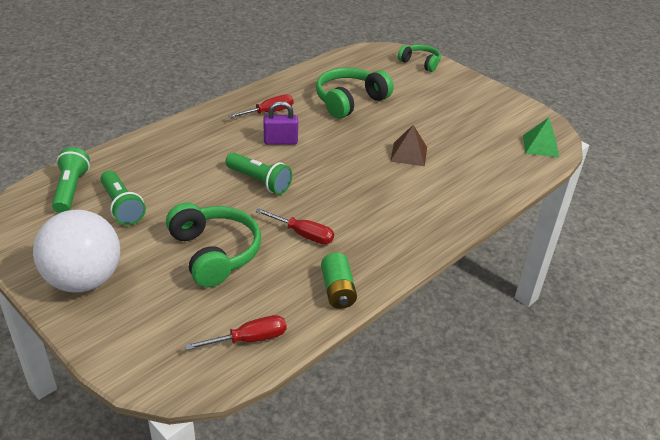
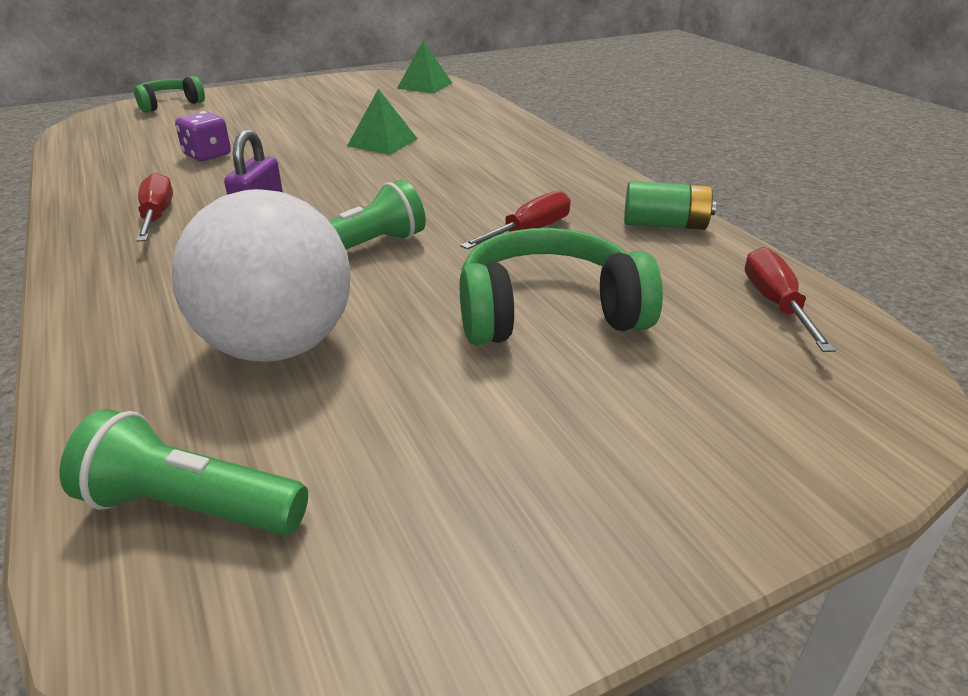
camera: 70 degrees left, 5 degrees down
(84, 280) = (592, 497): white ball -> white ball (278, 346)
(122, 206) = (332, 416): green flashlight -> none
(350, 101) = (207, 155): green headphones -> purple dice
(408, 154) = (382, 142): brown pyramid -> green pyramid

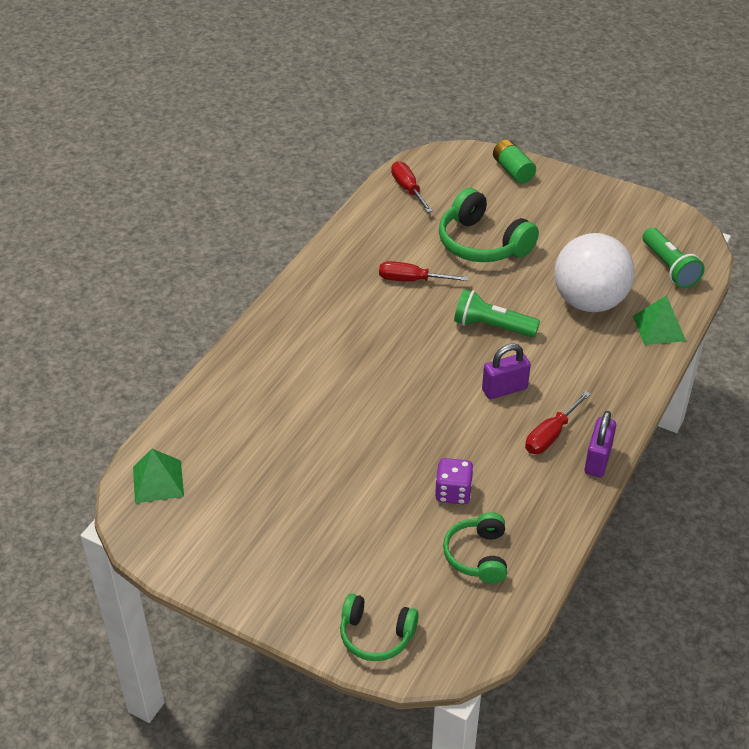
camera: 125 degrees left, 10 degrees up
(76, 225) = (597, 460): none -> purple padlock
(137, 145) = (478, 555): none -> green headphones
(382, 142) = (336, 414): green pyramid -> green pyramid (659, 328)
(665, 225) = (355, 239): green battery -> green battery (513, 171)
(776, 304) = (408, 189): red screwdriver -> red screwdriver turned 105 degrees clockwise

